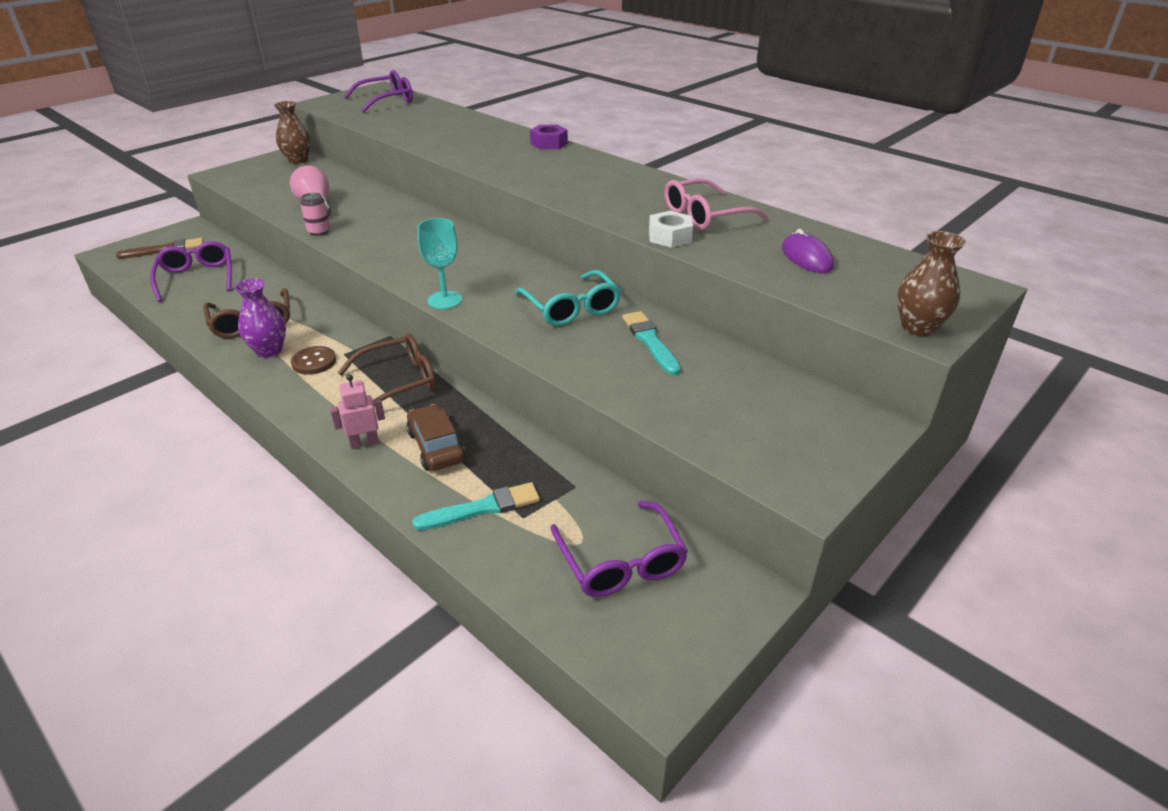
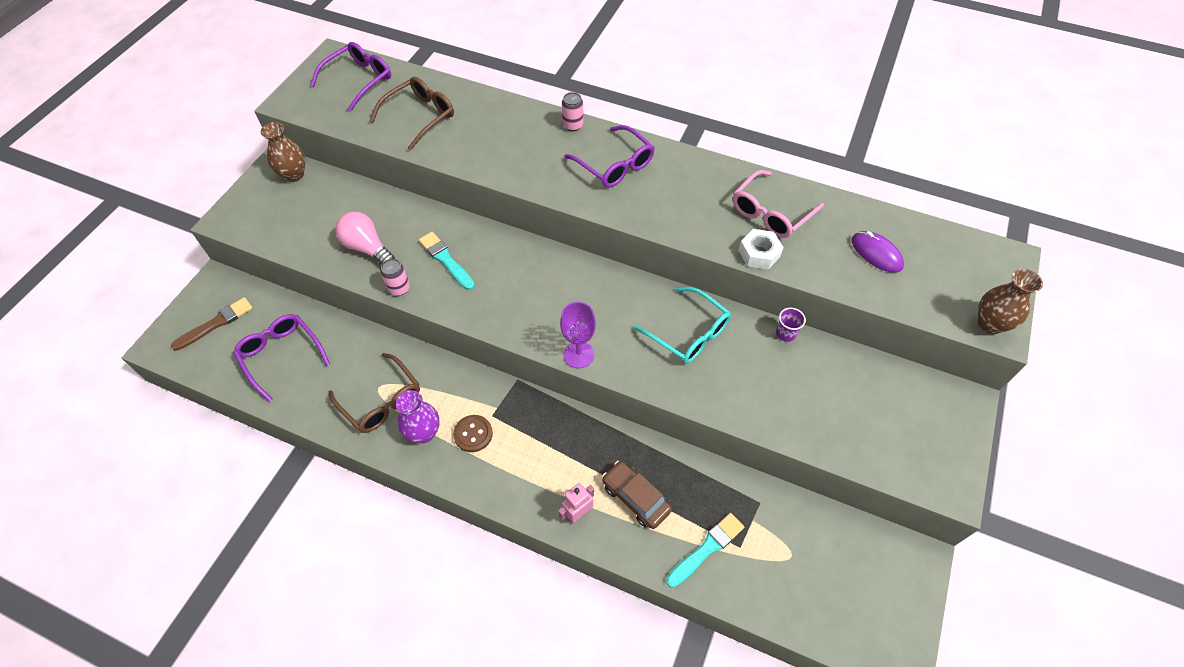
camera: 20 degrees left, 20 degrees up
(398, 382) = (560, 434): brown glasses -> brown glasses (419, 117)
(445, 300) = (578, 355): turquoise goblet -> purple goblet
(549, 143) = (573, 125): purple nut -> pink can
(621, 561) = (826, 563): purple glasses -> purple glasses (614, 165)
(650, 341) = (771, 357): turquoise brush -> turquoise brush (446, 260)
(680, 329) = (785, 334): none -> purple cup

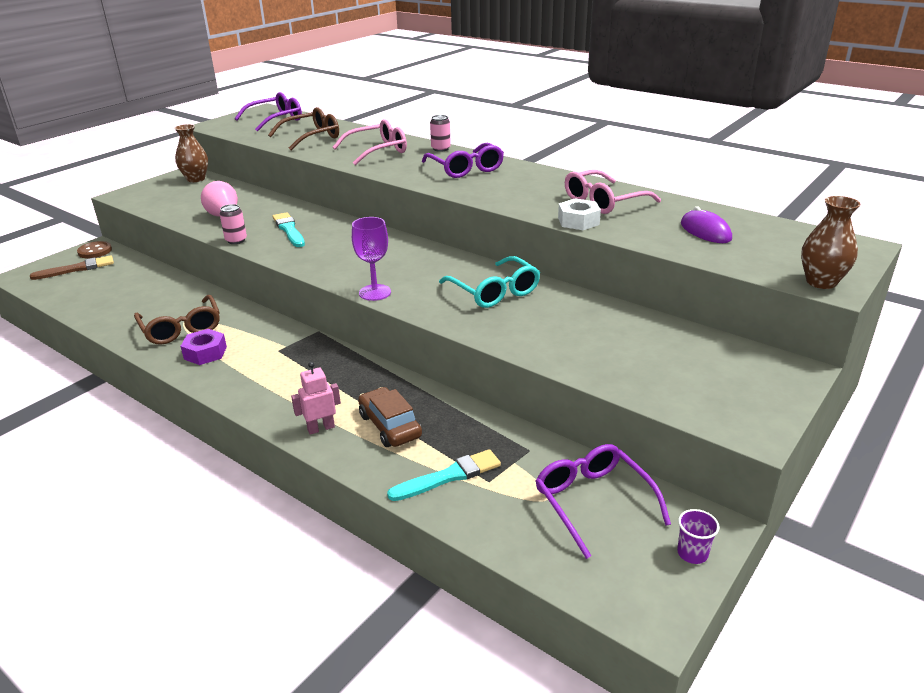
camera: 15 degrees right, 25 degrees down
(281, 356) = (115, 292): purple glasses -> purple glasses (593, 502)
(423, 433) = (205, 353): purple vase -> purple nut
(473, 434) = (251, 360): brown button -> brown button (95, 251)
(506, 139) = (377, 151): none -> pink glasses
(785, 334) = (598, 302): purple cup -> purple cup (692, 553)

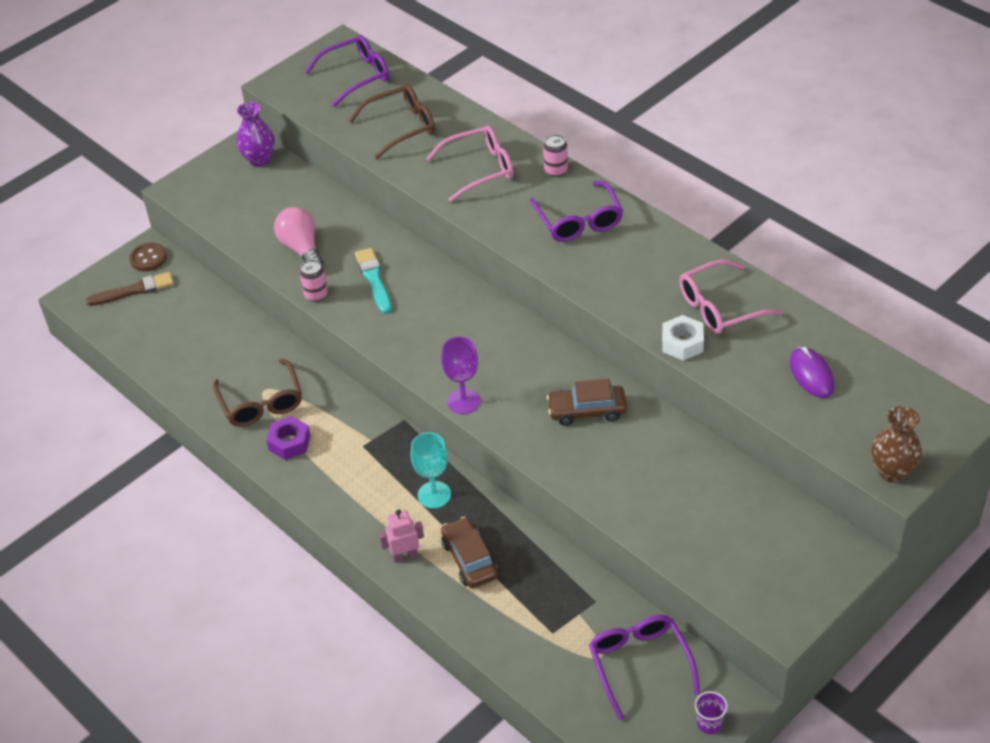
camera: 10 degrees right, 15 degrees up
(196, 179) = (259, 160): brown vase -> purple vase
(349, 379) = (434, 495): none -> turquoise goblet
(448, 476) = (517, 624): turquoise brush -> none
(494, 291) = (587, 411): turquoise glasses -> brown car

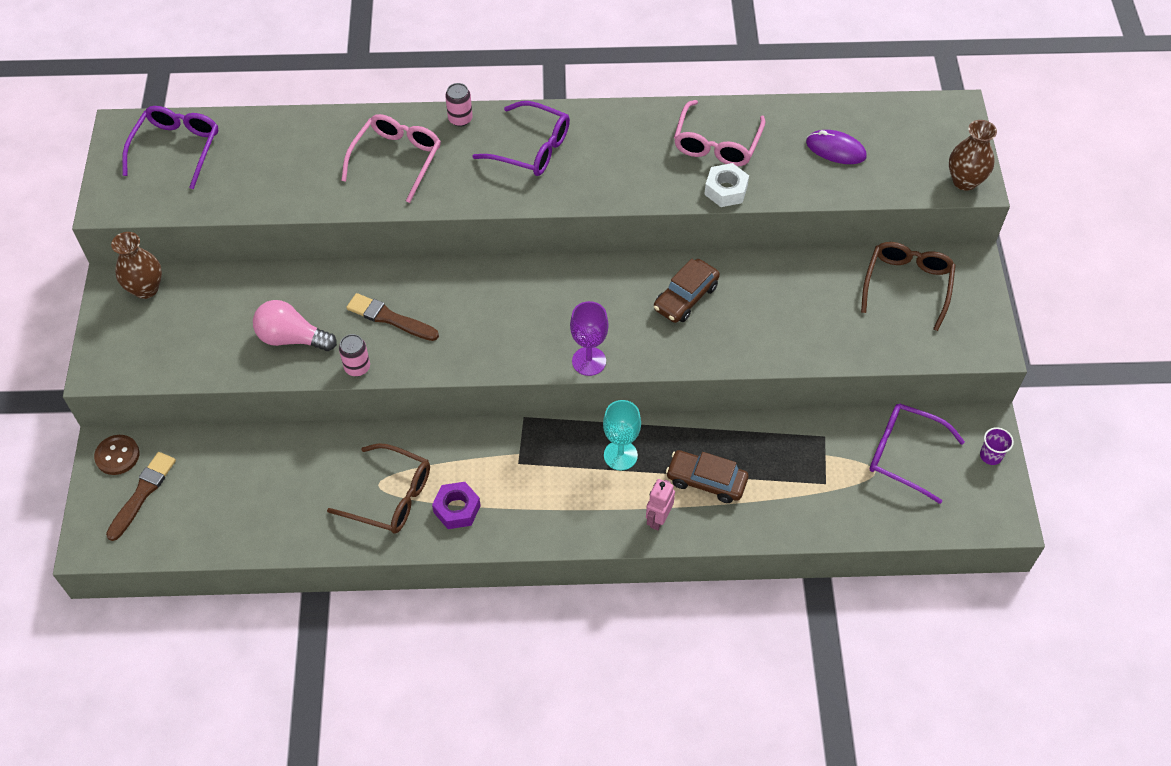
camera: 50 degrees left, 10 degrees up
(259, 160) = (146, 289): purple vase -> brown vase
(374, 279) = (390, 318): turquoise brush -> brown brush
(401, 127) = (280, 168): brown glasses -> brown glasses (907, 286)

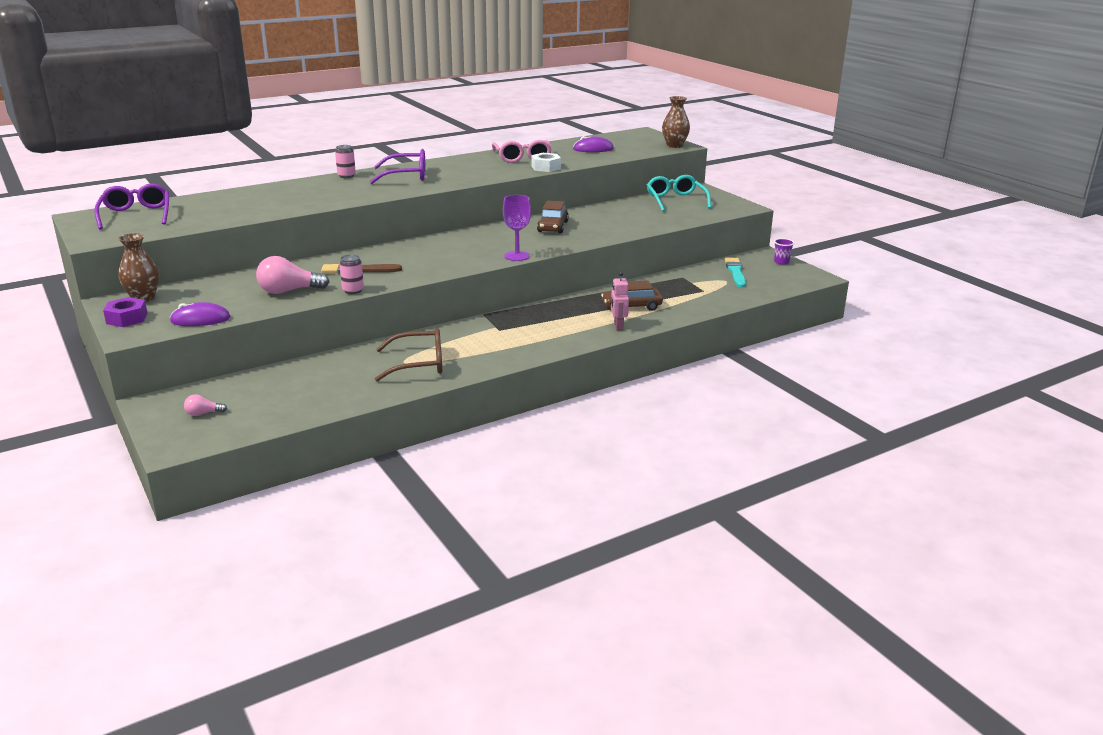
camera: 30 degrees left, 30 degrees down
(117, 456) = (164, 403): brown button -> none
(142, 493) = (203, 413): brown brush -> pink light bulb
(176, 366) = (200, 319): none -> purple mouse
(396, 160) = (315, 192): pink glasses -> none
(457, 509) = (474, 356): purple nut -> purple nut (127, 318)
(620, 455) = (565, 311): turquoise goblet -> none
(905, 455) = (735, 272): purple glasses -> turquoise brush
(907, 286) = (676, 200): brown glasses -> turquoise glasses

